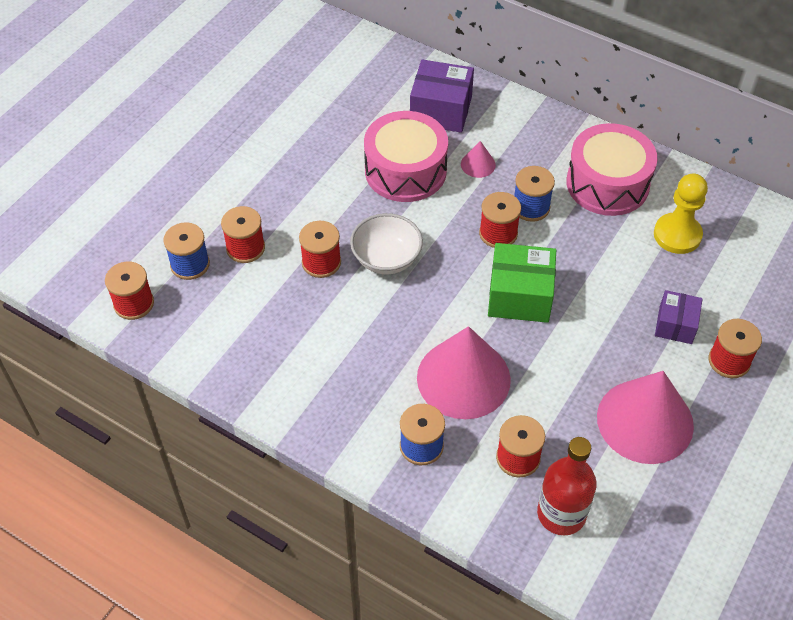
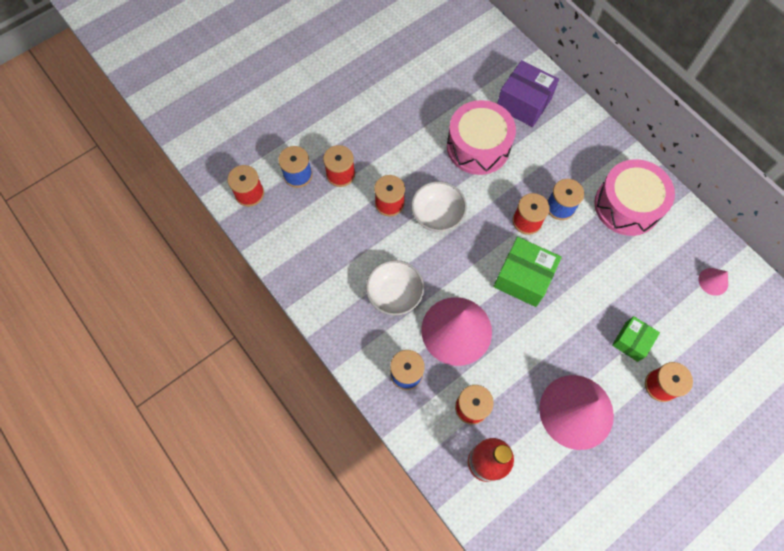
camera: 20 degrees right, 15 degrees up
(369, 362) = (394, 294): none -> white bowl
(478, 164) = (534, 158): pink cone -> pink cone (713, 281)
(675, 325) = (631, 341): purple box -> green box
(677, 235) = (664, 266): yellow pawn -> none

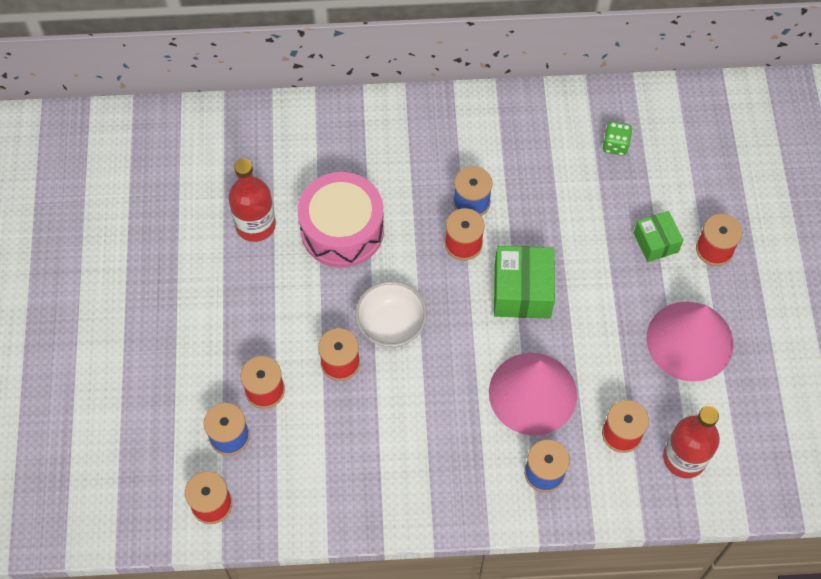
camera: 55 degrees left, 5 degrees down
(394, 294) = (450, 427): white bowl -> none
(442, 99) = (255, 225): none -> red bottle
(523, 103) = (326, 150): purple box -> none
(523, 278) = (522, 291): green box -> green box turned 60 degrees counterclockwise
(627, 205) = (516, 142): pink drum -> none
(681, 269) = (615, 145): none -> green dice
(713, 281) = (647, 128): pink cone -> none

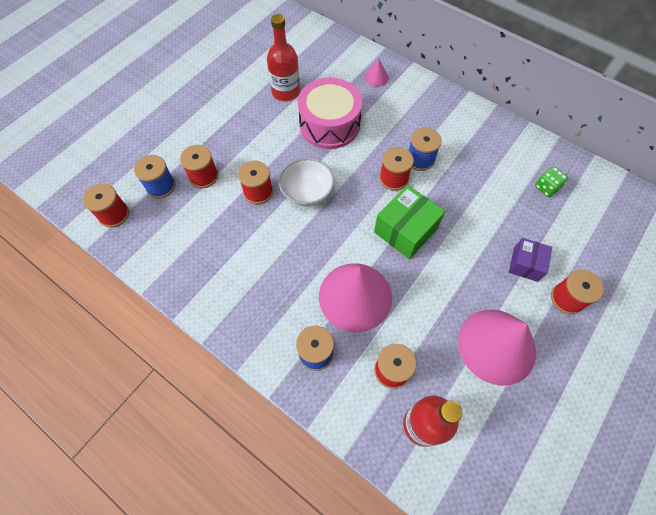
camera: 40 degrees right, 0 degrees up
(340, 134) = (376, 77): none -> pink cone
(656, 242) = (525, 264): green box -> purple box

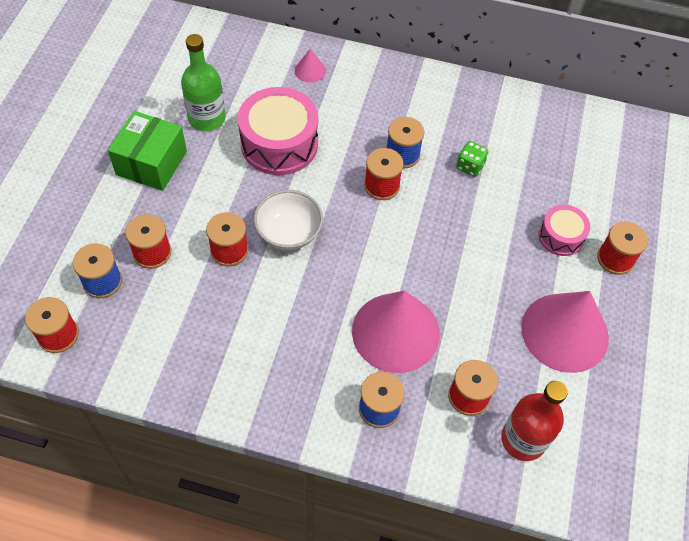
camera: 25 degrees left, 5 degrees down
(286, 92) = (207, 118): red bottle -> green bottle
(405, 230) = (420, 241): green box -> green box (151, 163)
(525, 264) = (560, 236): purple box -> pink drum
(546, 188) = (550, 146): green dice -> green dice (470, 166)

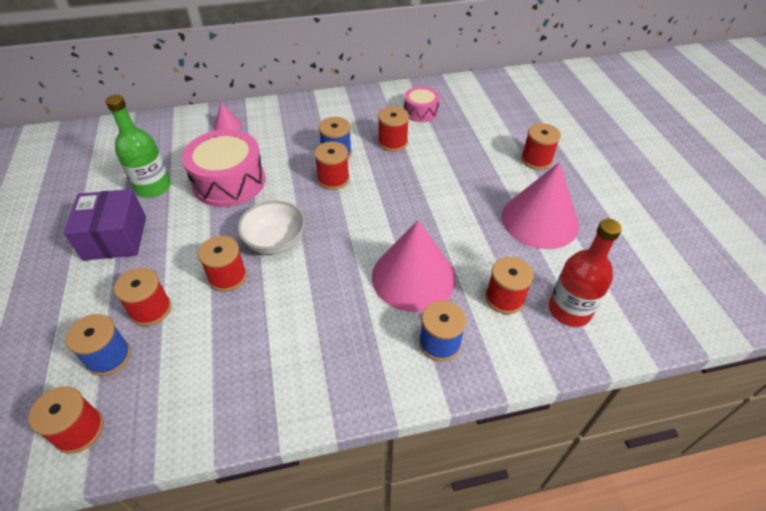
camera: 25 degrees left, 10 degrees down
(151, 163) = (115, 238): green box -> purple box
(470, 166) = (392, 142): green dice -> red spool
(560, 236) = (489, 161): pink drum -> pink drum (420, 111)

